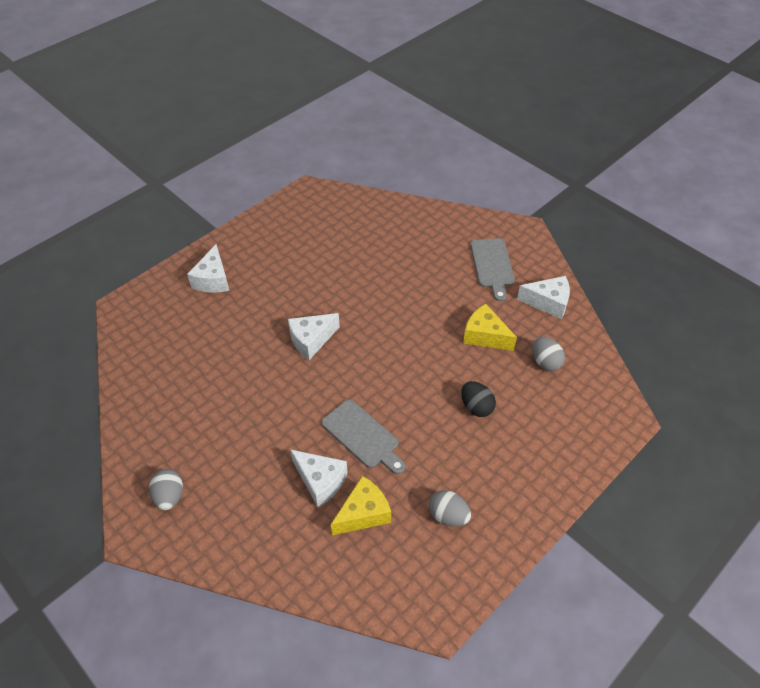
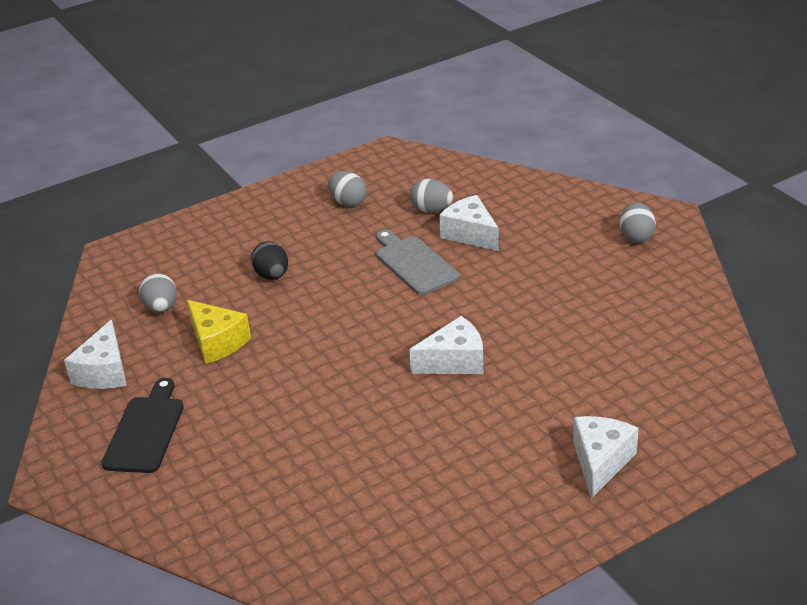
camera: 165 degrees left, 15 degrees down
(363, 513) = (431, 210): yellow cheese -> grey egg
(492, 265) = (145, 431): grey cutting board -> black cutting board
(548, 302) = (104, 372): white cheese -> white cheese turned 105 degrees counterclockwise

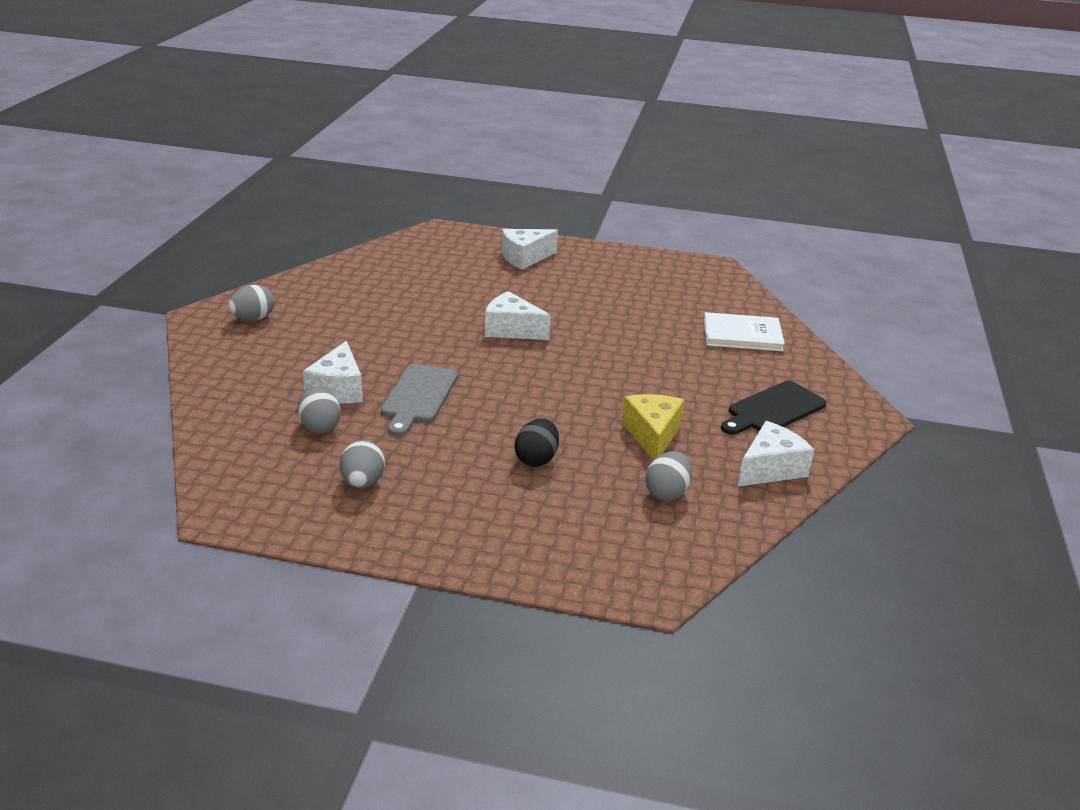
camera: 140 degrees left, 5 degrees down
(254, 510) = (742, 335): none -> white book

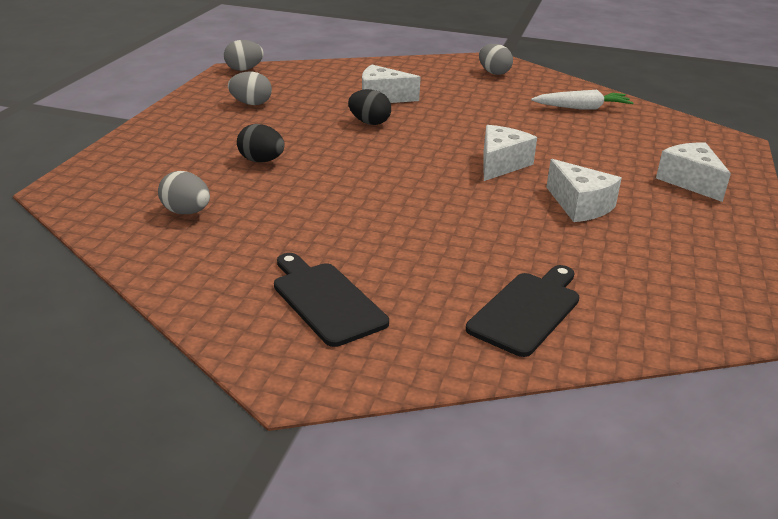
camera: 95 degrees right, 0 degrees up
(320, 426) = (328, 92): grey egg -> grey egg (244, 69)
(366, 281) = (582, 108): none -> white carrot
(418, 397) = (369, 122): grey cutting board -> black egg
(652, 435) = (286, 216): yellow cheese -> none
(742, 335) = (527, 310): white book -> black cutting board
(770, 469) = (203, 275): white cheese -> white cheese (580, 205)

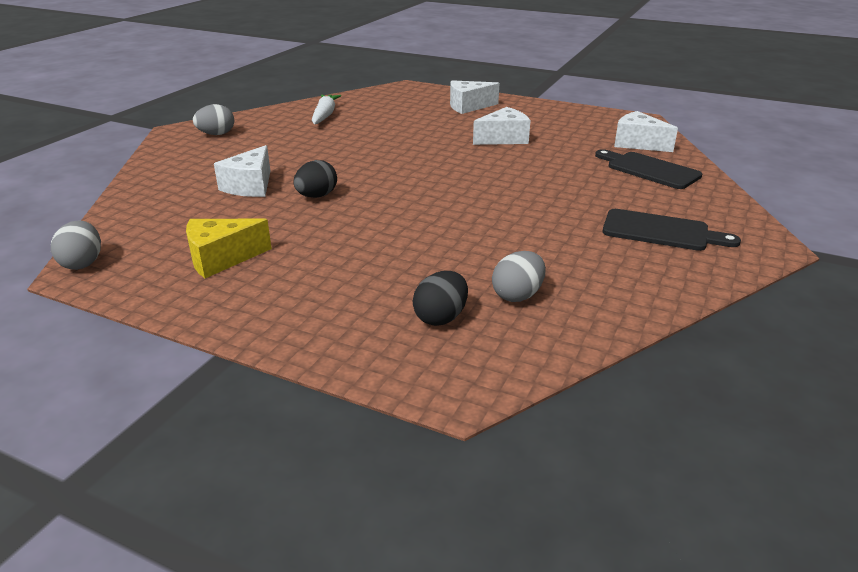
camera: 80 degrees left, 0 degrees up
(251, 104) = (221, 259): grey egg -> yellow cheese
(261, 161) = (397, 254): black egg -> black egg (441, 317)
(325, 300) = (661, 231): black cutting board -> black cutting board turned 135 degrees counterclockwise
(501, 164) = (429, 153): white cheese -> white cheese (638, 144)

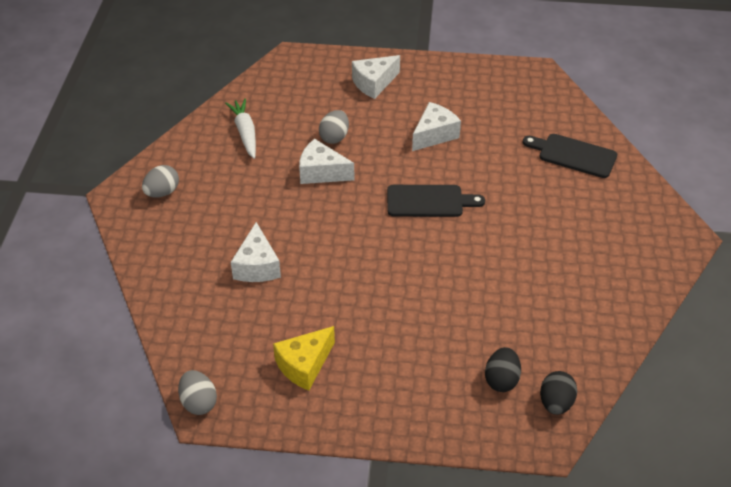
camera: 20 degrees left, 15 degrees up
(316, 196) = (324, 265): black egg -> black egg (555, 403)
(517, 295) = (541, 342): grey egg -> grey egg (334, 137)
(638, 144) = (550, 115): white cheese -> white cheese (321, 172)
(661, 231) = (610, 239): black cutting board -> black cutting board (429, 201)

